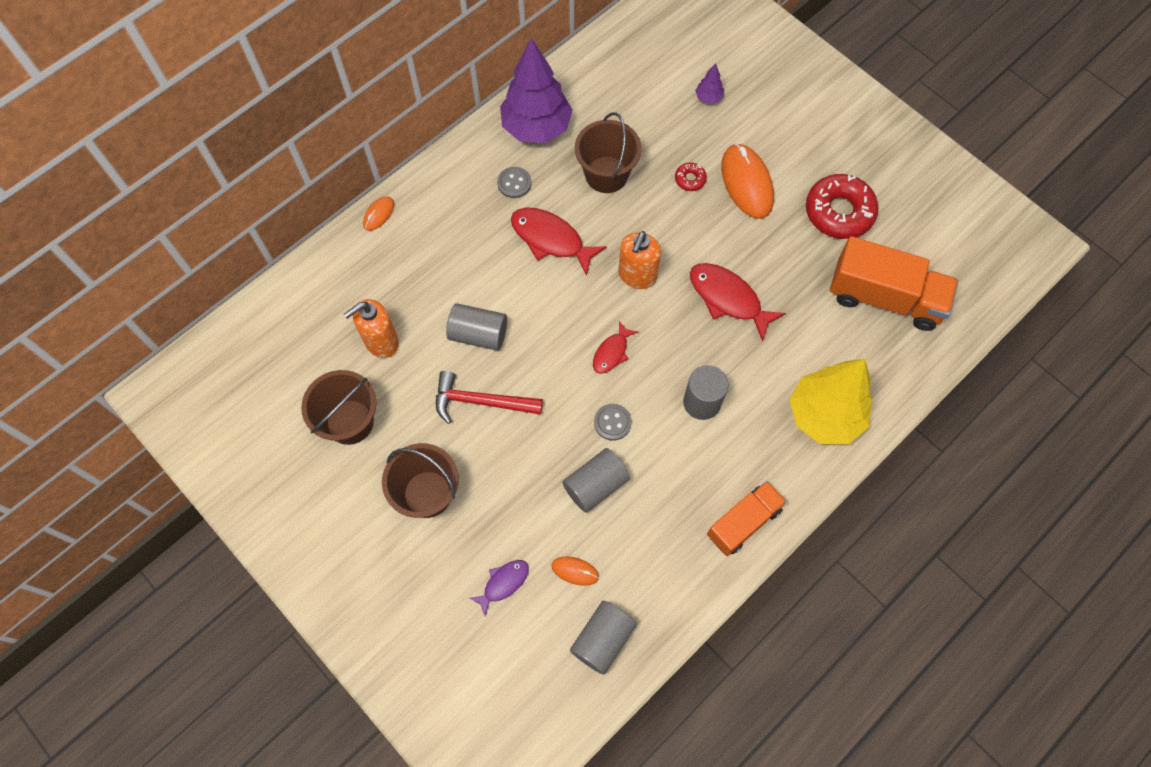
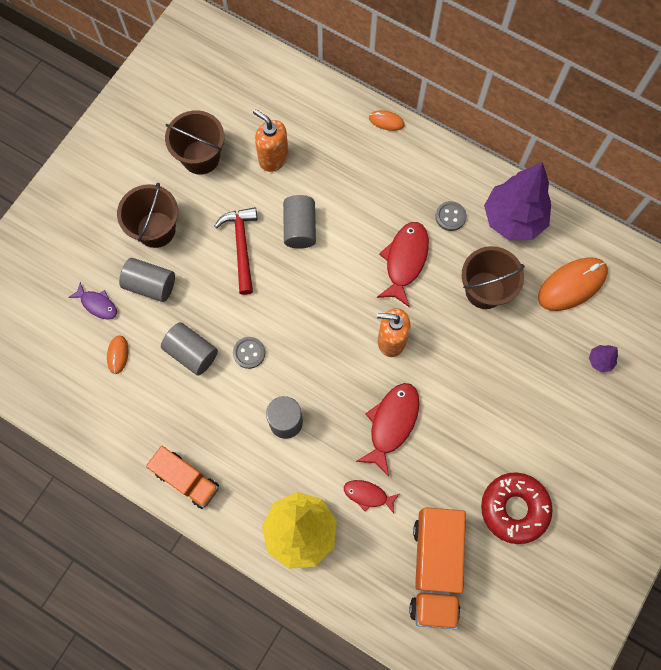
camera: 75 degrees right, 5 degrees up
(602, 639) = (68, 389): grey cylinder -> grey cylinder (150, 285)
(611, 352) = (312, 337): red fish -> red fish (368, 495)
(690, 179) = (504, 363): red donut -> none
(747, 183) = (517, 416): orange mouse -> orange mouse (572, 285)

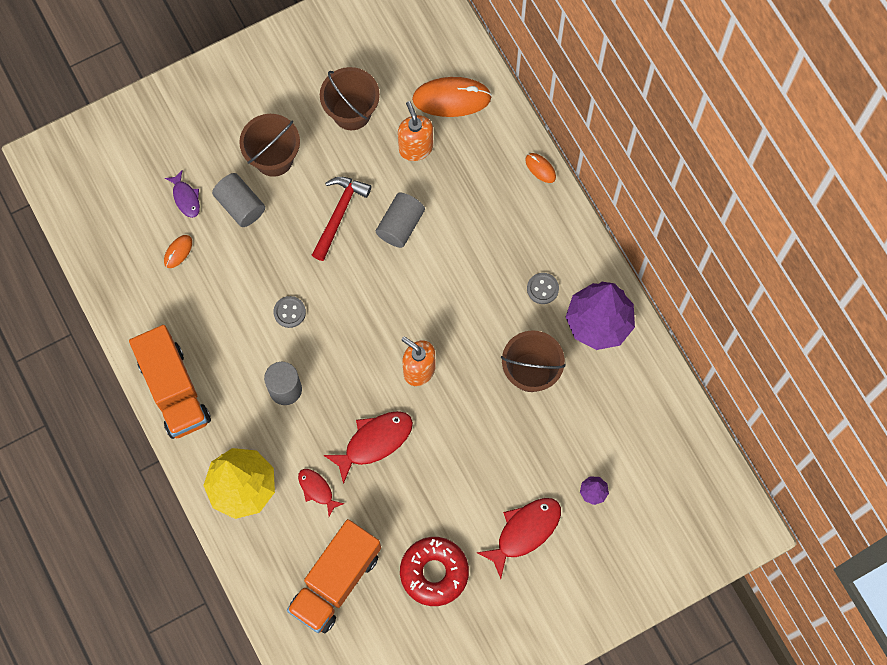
camera: 30 degrees right, 0 degrees up
(186, 479) = (174, 390): orange truck -> orange truck, size x1.56
(191, 353) = (241, 285): grey cylinder -> none
(405, 260) = (476, 306): red fish -> red fish (525, 532)
(572, 285) = (613, 411): orange mouse -> orange mouse (451, 98)

